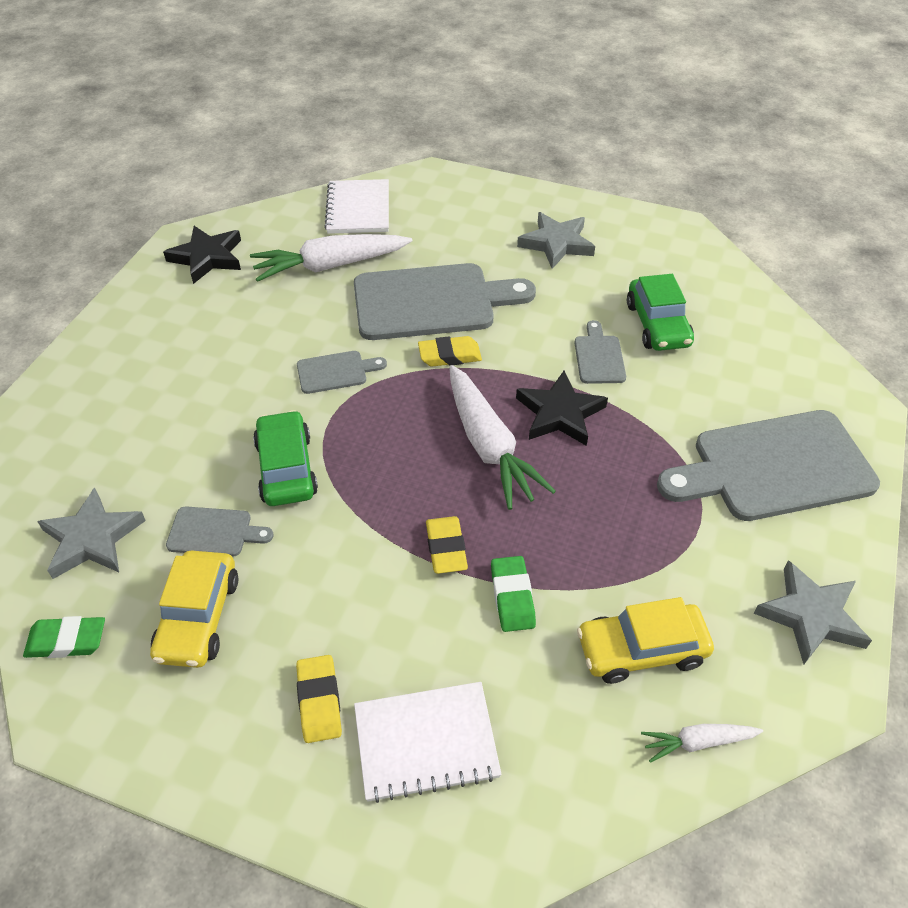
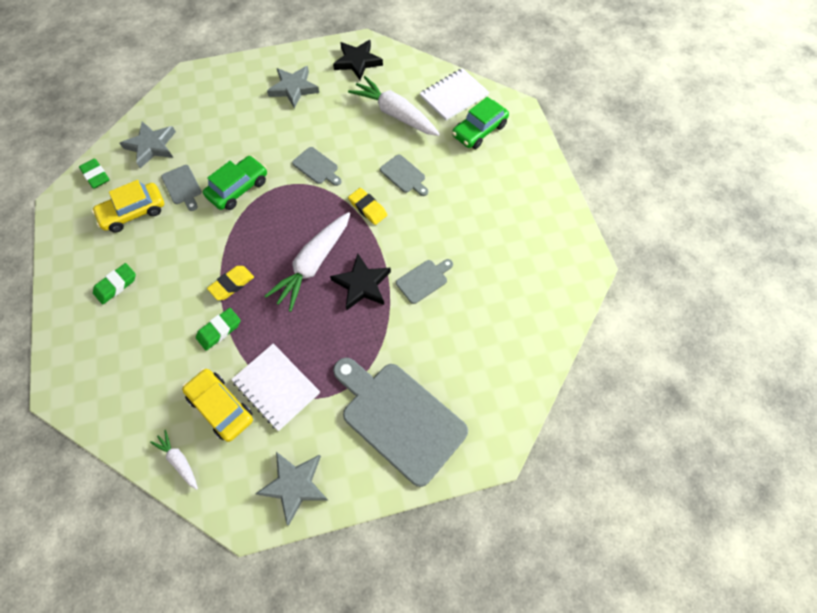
camera: 55 degrees right, 15 degrees up
(319, 701) = (116, 285): yellow eraser -> green eraser
(426, 742) = (117, 340): white notebook -> white notebook (276, 387)
(432, 302) = (404, 175): grey cutting board -> grey cutting board, size x0.46
(556, 243) = (509, 205): grey star -> grey star (293, 88)
(657, 324) = (478, 297): green car -> green car (479, 130)

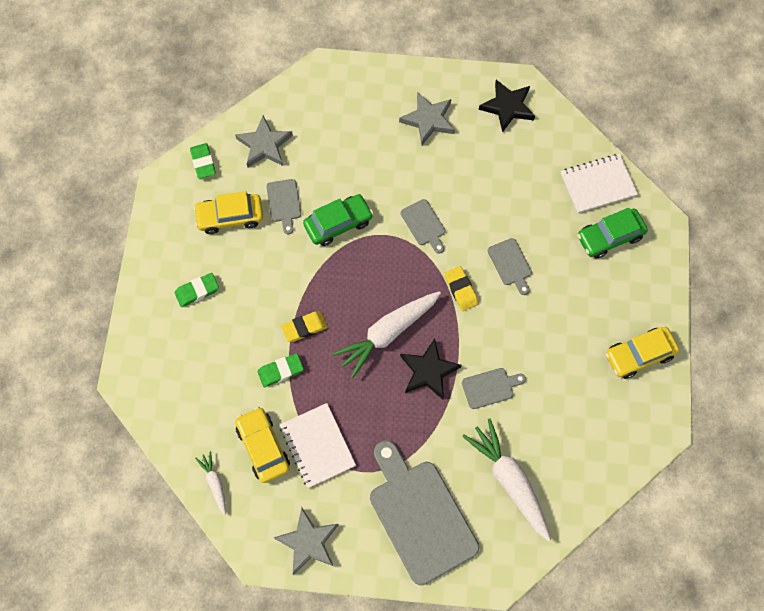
camera: 20 degrees right, 5 degrees up
(395, 114) = (526, 187): white carrot -> white carrot (509, 481)
(542, 212) = (639, 355): none -> yellow car

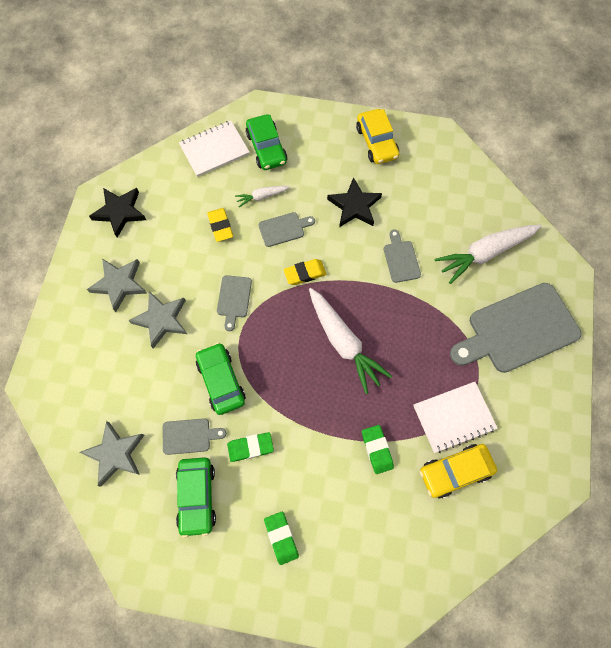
camera: 85 degrees left, 0 degrees up
(203, 162) = (124, 526): green eraser -> green eraser (250, 447)
(215, 483) = (492, 524): white carrot -> white carrot (262, 197)
(230, 217) = (197, 496): yellow car -> green car
(304, 328) = (332, 423): yellow eraser -> yellow eraser (220, 226)
(308, 542) = (546, 432): grey star -> grey star (161, 320)
(424, 225) = (234, 299): grey cutting board -> grey cutting board turned 120 degrees clockwise
(428, 371) = (383, 309): black star -> black star (354, 206)
(598, 184) = (214, 150): white notebook -> white notebook turned 75 degrees clockwise

